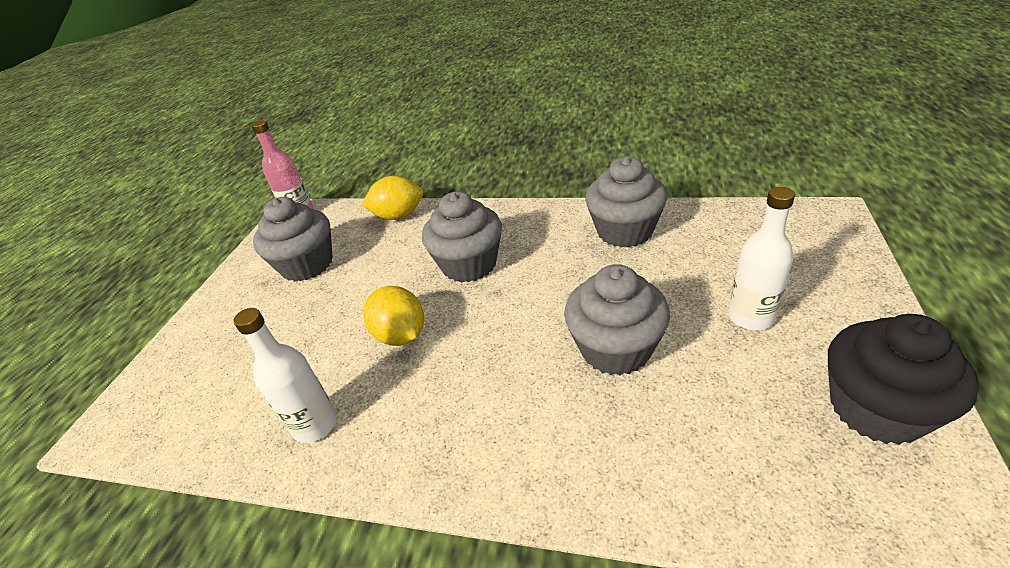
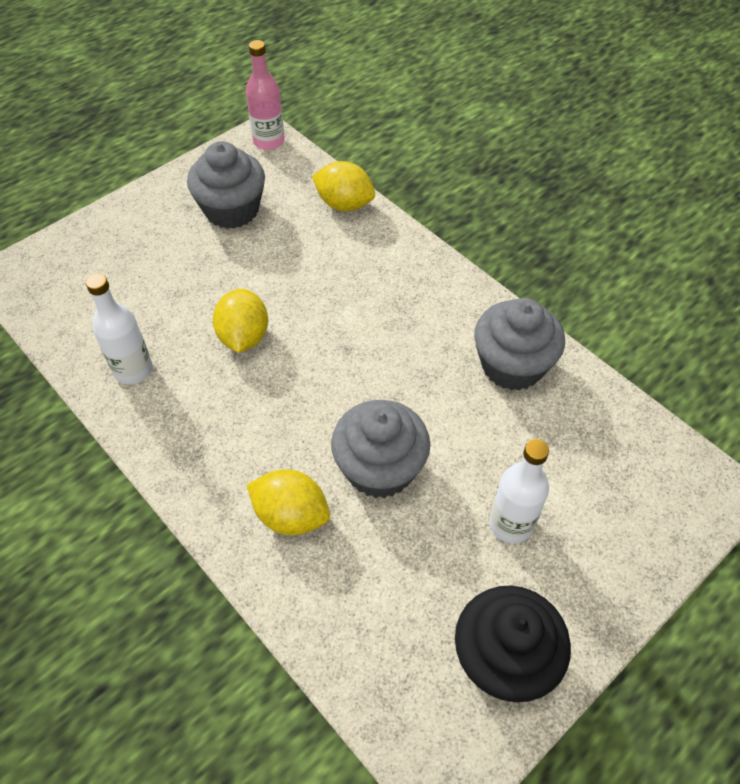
camera: 30 degrees right, 15 degrees up
(469, 264) = (352, 304): grey cupcake -> none
(587, 434) = (291, 515): none -> yellow lemon

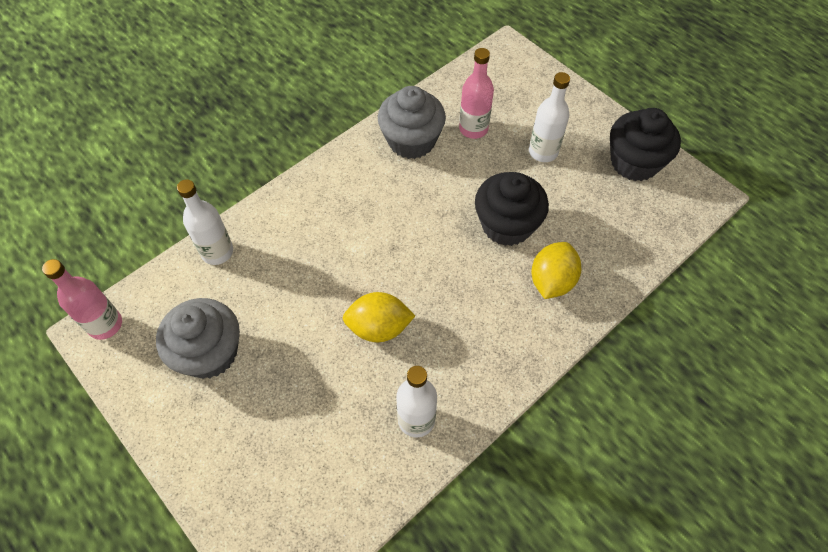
camera: 90 degrees left, 5 degrees up
(344, 204) = (217, 252): yellow lemon -> white bottle
(380, 468) = (506, 225): grey cupcake -> black cupcake
(543, 436) = (473, 129): none -> pink bottle

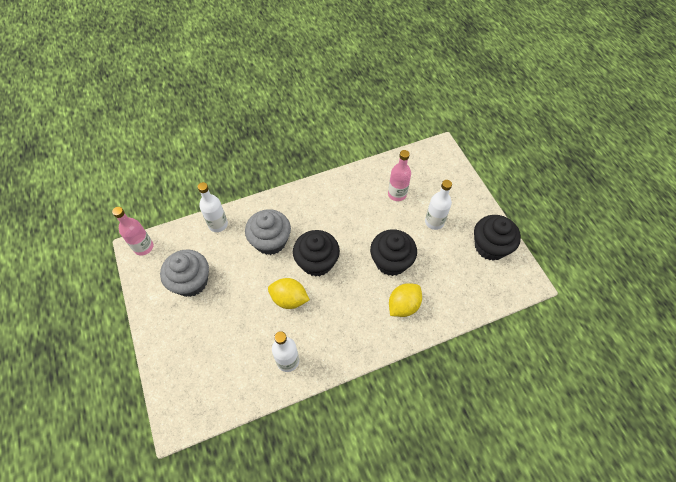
camera: 20 degrees right, 0 degrees up
(397, 260) = (317, 262): none -> black cupcake
(411, 141) = (356, 191): grey cupcake -> grey cupcake (270, 241)

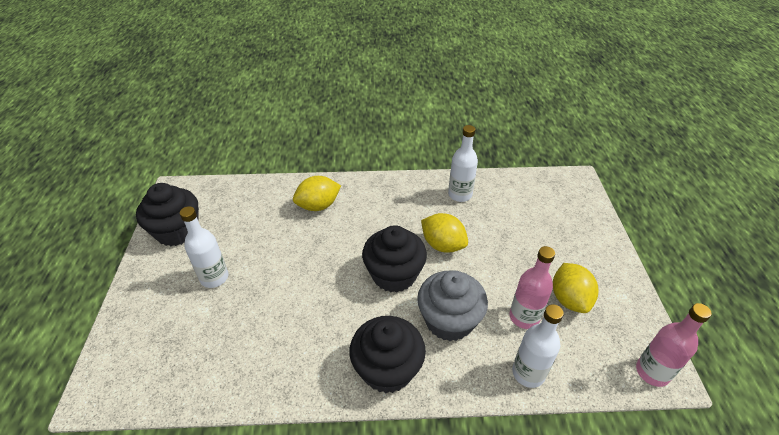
camera: 160 degrees left, 15 degrees down
(191, 282) = (569, 299): grey cupcake -> yellow lemon
(391, 261) = (302, 249): black cupcake -> black cupcake (387, 369)
(397, 194) = (231, 333): pink bottle -> pink bottle (524, 317)

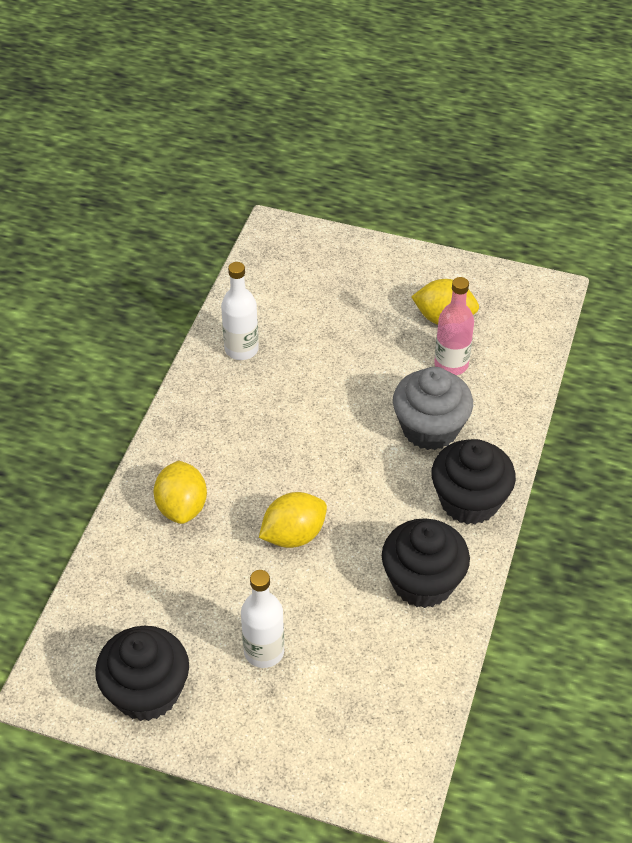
camera: 70 degrees left, 5 degrees up
(394, 275) = (344, 458): black cupcake -> black cupcake (422, 582)
(443, 245) = (319, 396): yellow lemon -> yellow lemon (293, 535)
(528, 373) = (515, 388): white bottle -> none
(652, 372) = (546, 299): pink bottle -> none

